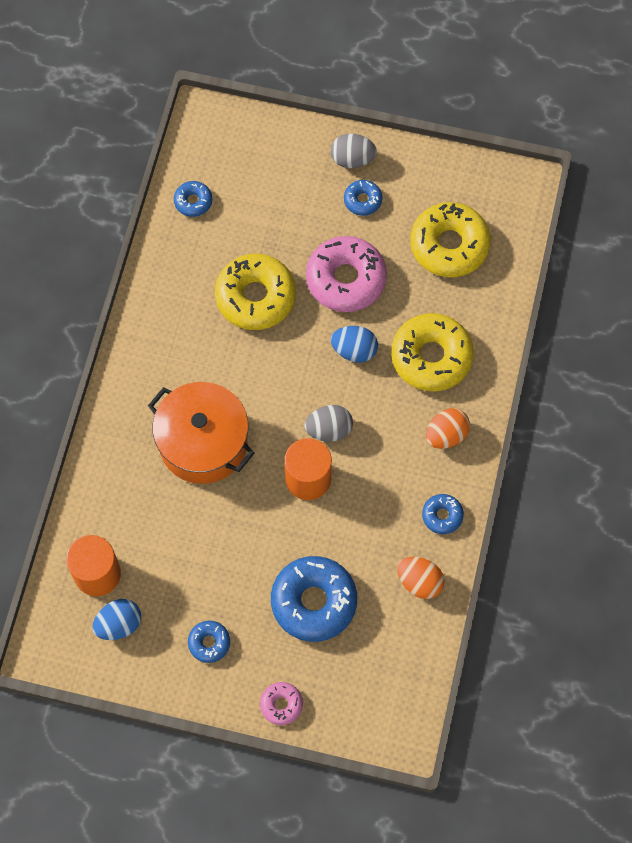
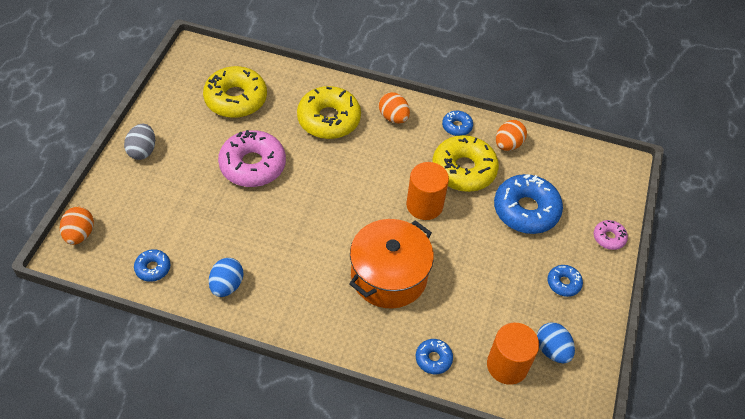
camera: 90 degrees left, 15 degrees down
(230, 123) = (80, 234): none -> orange egg
(255, 297) = (257, 228): yellow donut -> yellow donut (463, 170)
(329, 430) = (383, 188): grey egg -> none
(354, 350) = (317, 165): blue egg -> blue egg (227, 285)
(362, 200) = (183, 148): blue donut -> blue donut (433, 359)

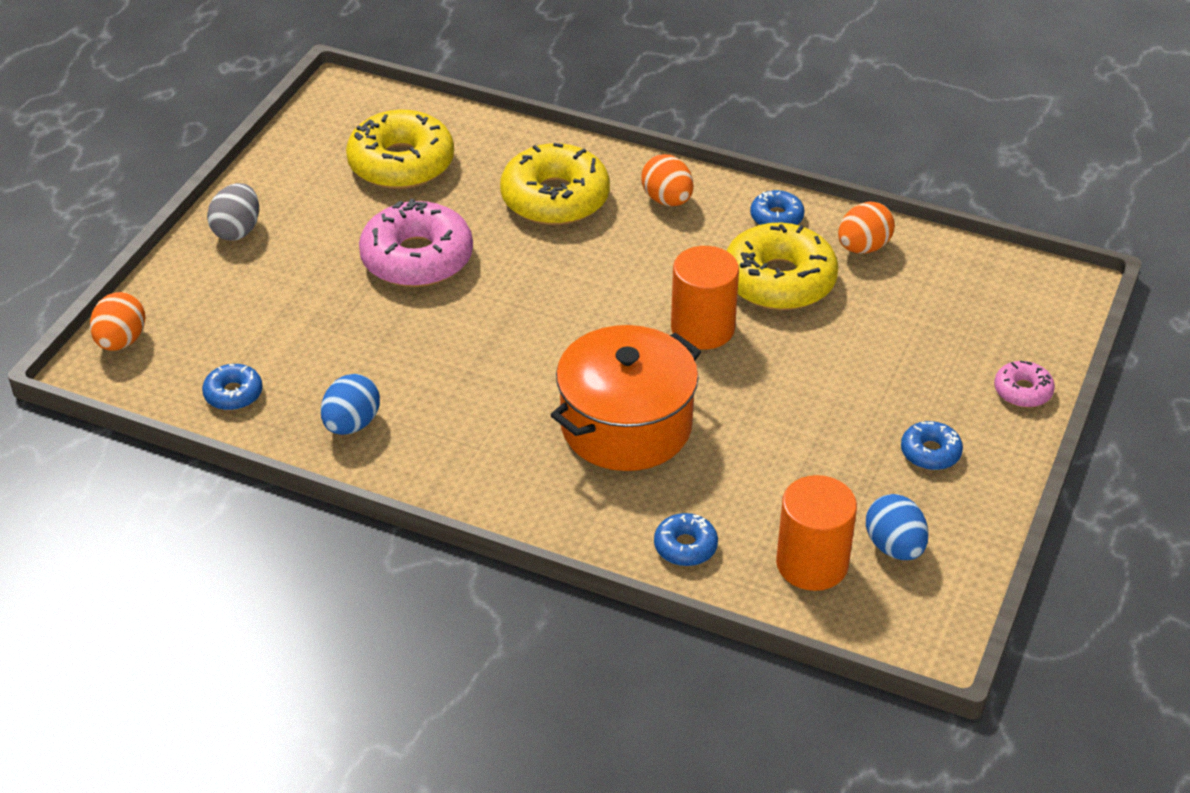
camera: 10 degrees right, 10 degrees down
(526, 210) = (880, 344): blue donut -> none

